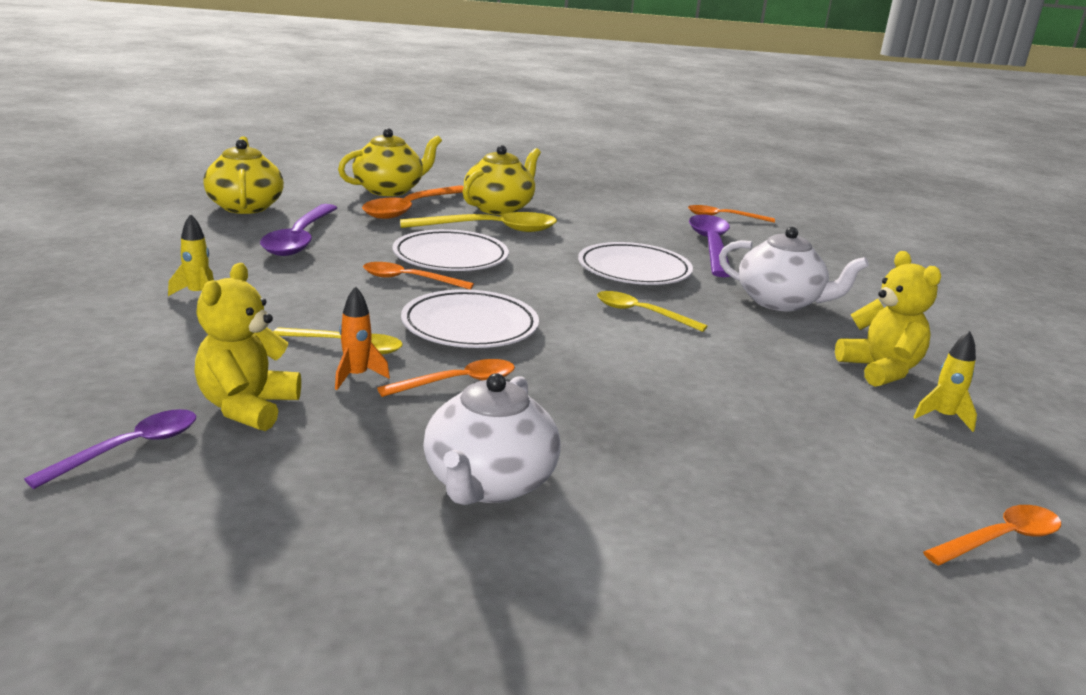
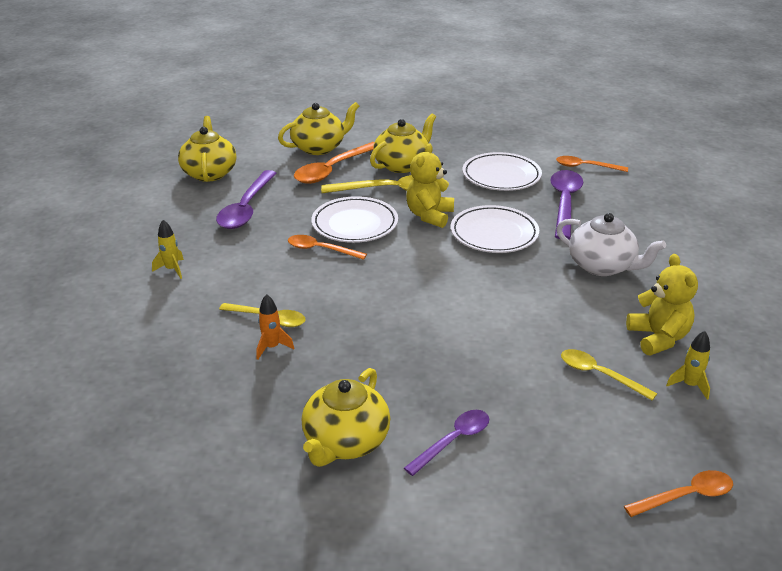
camera: 10 degrees right, 10 degrees up
(129, 448) = (126, 410): purple spoon -> purple spoon (453, 441)
(247, 407) = (199, 375): yellow teddy bear -> yellow teddy bear (429, 215)
(458, 383) = (340, 352): orange spoon -> none
(470, 326) = (357, 297): white plate -> white plate (501, 176)
(488, 483) = (345, 442): white teapot -> yellow teapot
(641, 313) = (488, 281): yellow spoon -> yellow spoon (599, 374)

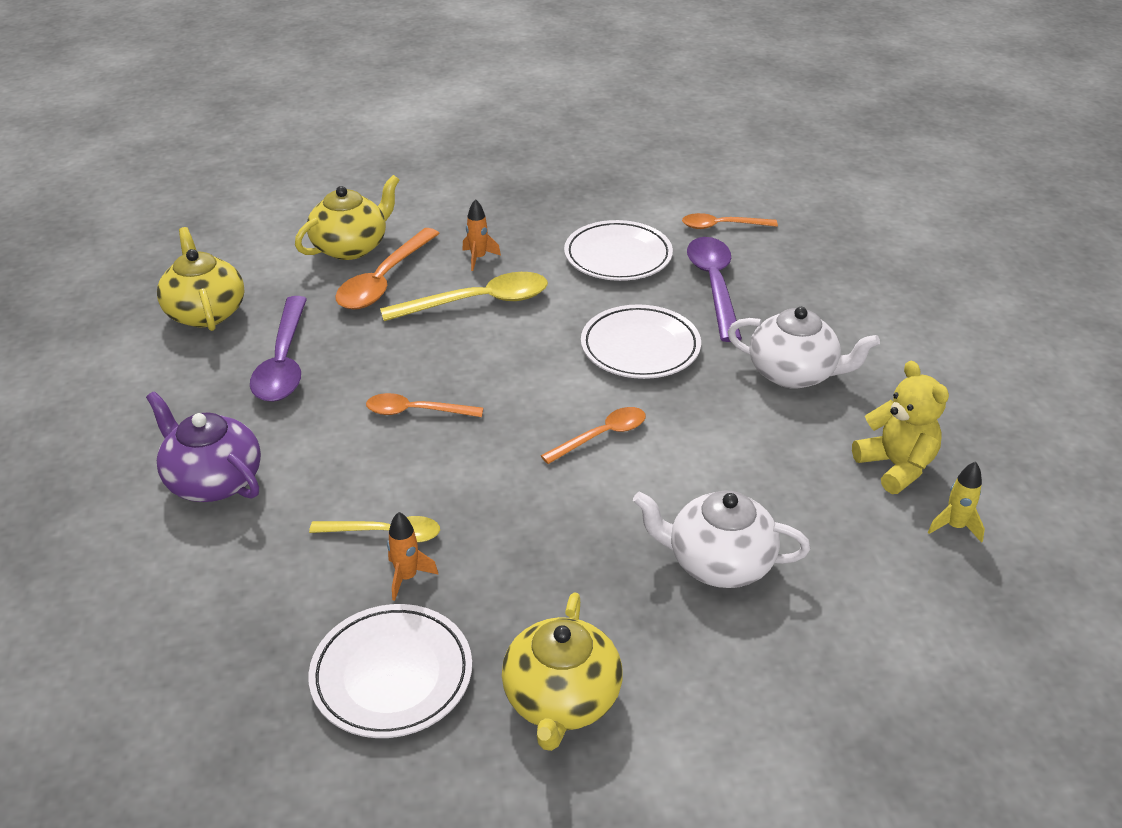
camera: 15 degrees left, 5 degrees up
(172, 269) = (213, 480): yellow rocket -> purple teapot
(355, 224) = (448, 363): white plate -> white plate (392, 675)
(402, 165) = (478, 258): yellow teapot -> orange rocket
(429, 215) = (545, 333): yellow teddy bear -> none
(453, 441) = (699, 667): purple spoon -> none
(495, 377) = (718, 562): none -> white teapot
(599, 374) = (844, 533): yellow spoon -> none
(686, 496) = (1001, 682): orange spoon -> orange spoon (601, 436)

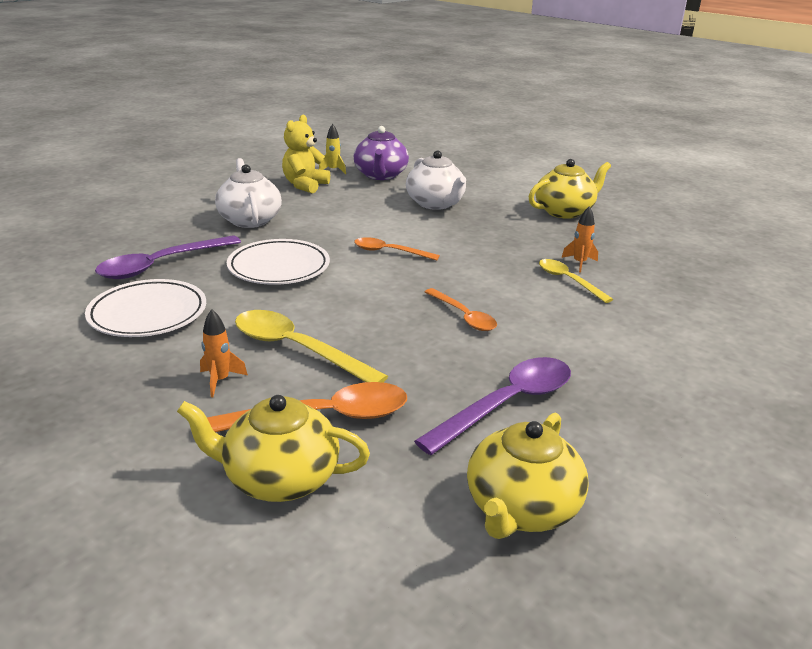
camera: 130 degrees left, 10 degrees down
(213, 480) = (650, 358): purple teapot -> purple teapot (380, 175)
(392, 675) = (628, 245): white plate -> none
(722, 226) = (49, 286): orange spoon -> none

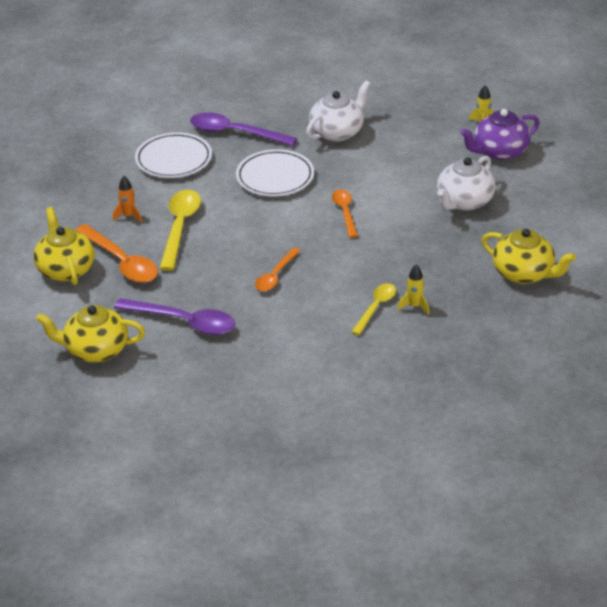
camera: 65 degrees right, 10 degrees up
(305, 185) = (431, 126): yellow teddy bear -> none
(579, 263) = (414, 306): orange rocket -> yellow rocket

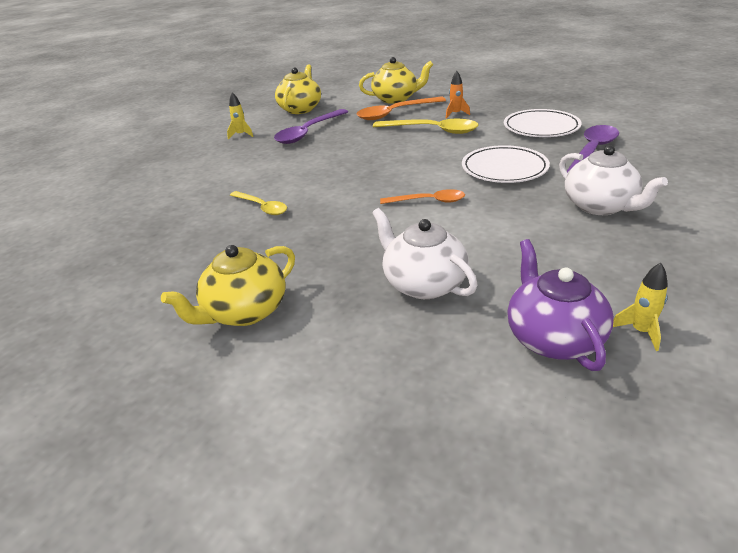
camera: 105 degrees right, 5 degrees down
(275, 276) = (342, 165): orange spoon -> none
(414, 306) = (247, 228): yellow rocket -> yellow rocket (241, 135)

